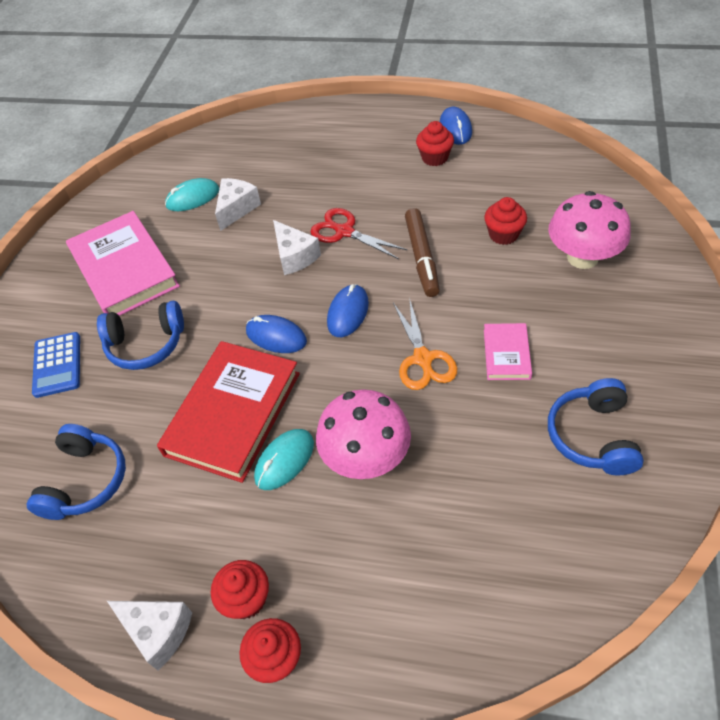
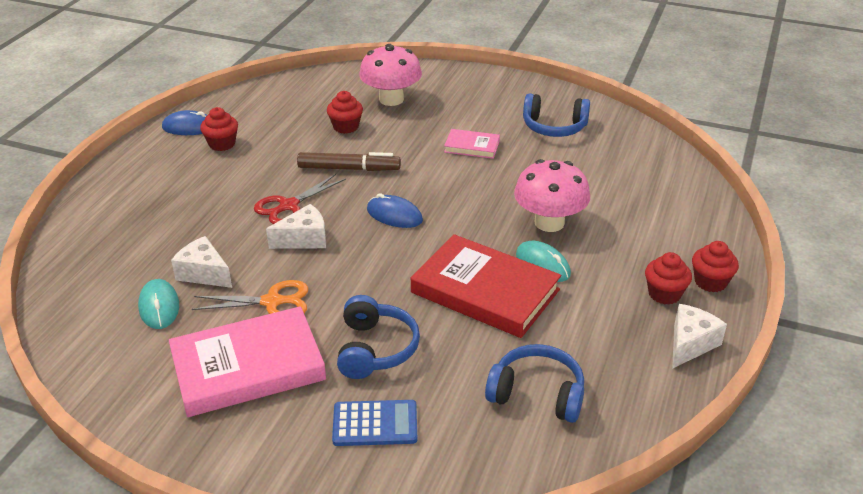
camera: 85 degrees left, 15 degrees down
(276, 336) = (404, 259): blue mouse -> none
(423, 359) = (462, 184): orange scissors -> orange scissors (272, 302)

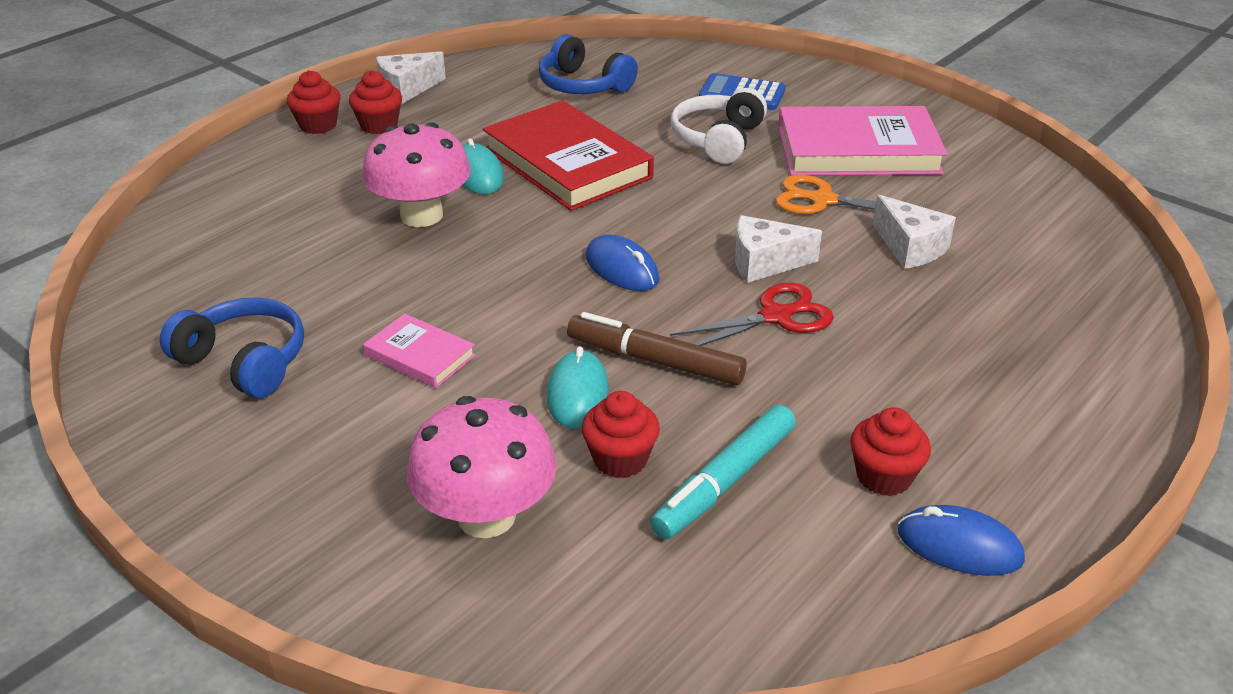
camera: 160 degrees left, 0 degrees up
(159, 307) = (966, 222): turquoise mouse -> turquoise mouse (577, 394)
(295, 128) = (725, 481): none -> turquoise marker
(375, 349) = (718, 140): blue headphones -> white headphones

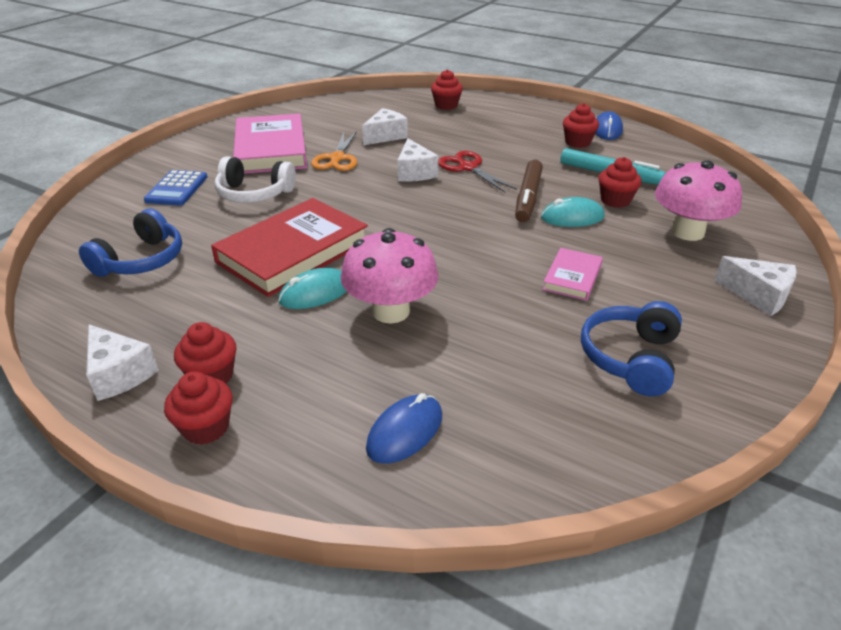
camera: 100 degrees left, 0 degrees up
(284, 528) = (758, 295): none -> white cheese
(622, 268) = (438, 215): blue mouse -> blue mouse (405, 432)
(1075, 330) = (446, 105): none -> red cupcake

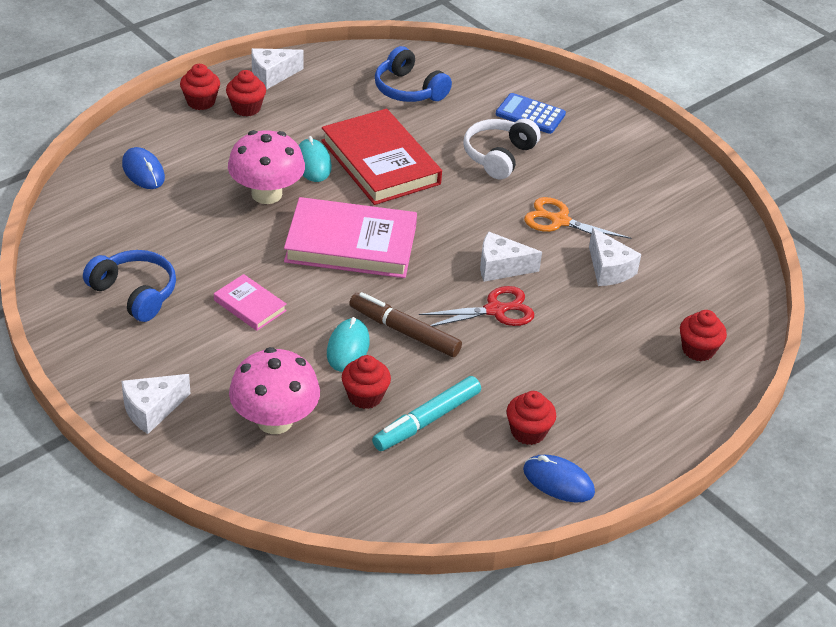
camera: 105 degrees right, 5 degrees up
(271, 149) = (601, 180): pink book -> pink book (351, 244)

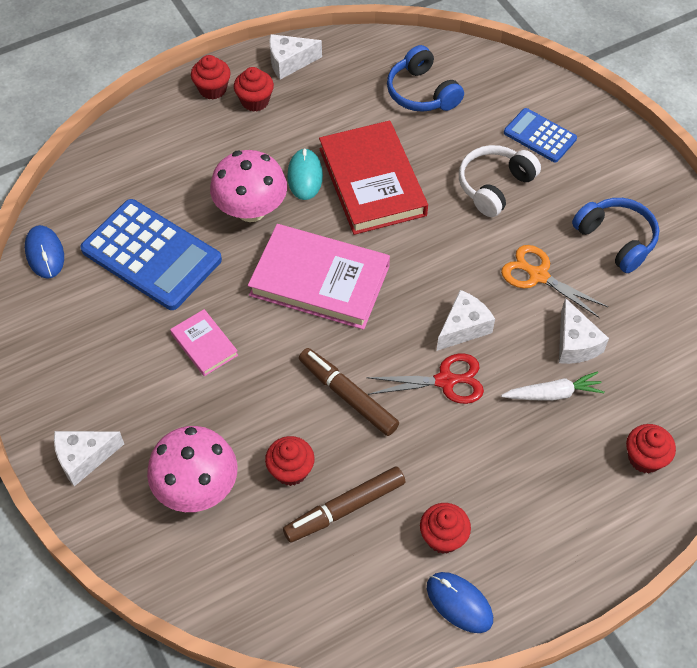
camera: 15 degrees right, 15 degrees up
(135, 293) = (99, 316): blue headphones -> blue headphones (616, 239)
(143, 171) = (139, 169): blue mouse -> blue mouse (45, 253)
(175, 239) = (151, 255): none -> blue calculator
(348, 348) = (287, 408): turquoise mouse -> none
(427, 420) = (345, 508): turquoise marker -> brown marker
(500, 267) = (463, 327): white cheese -> white cheese turned 120 degrees clockwise
(599, 310) = (553, 394): none -> white carrot

